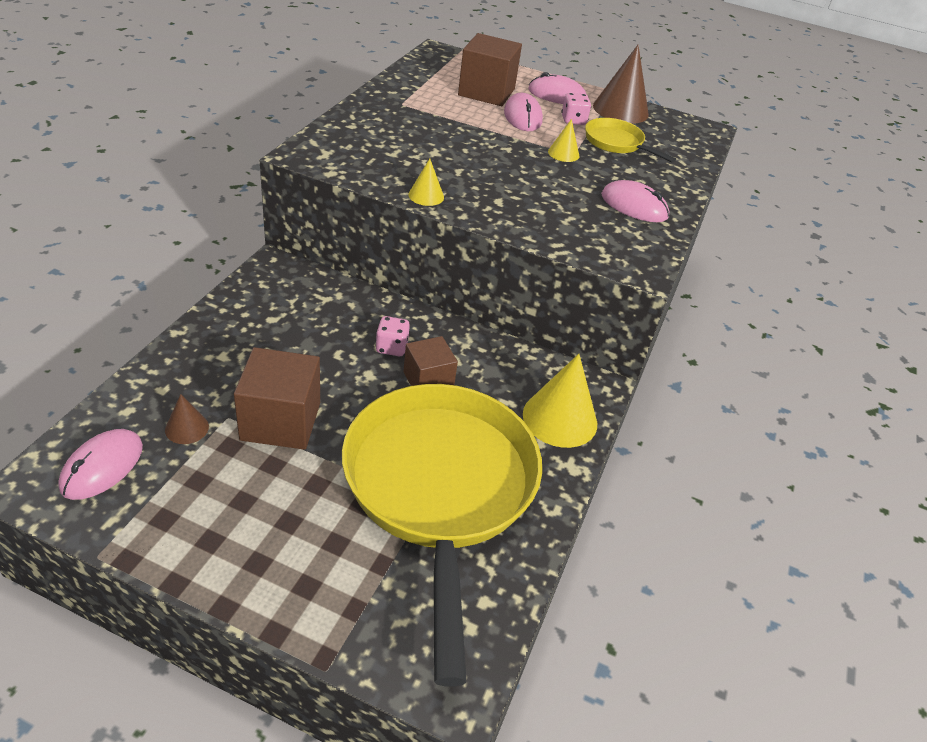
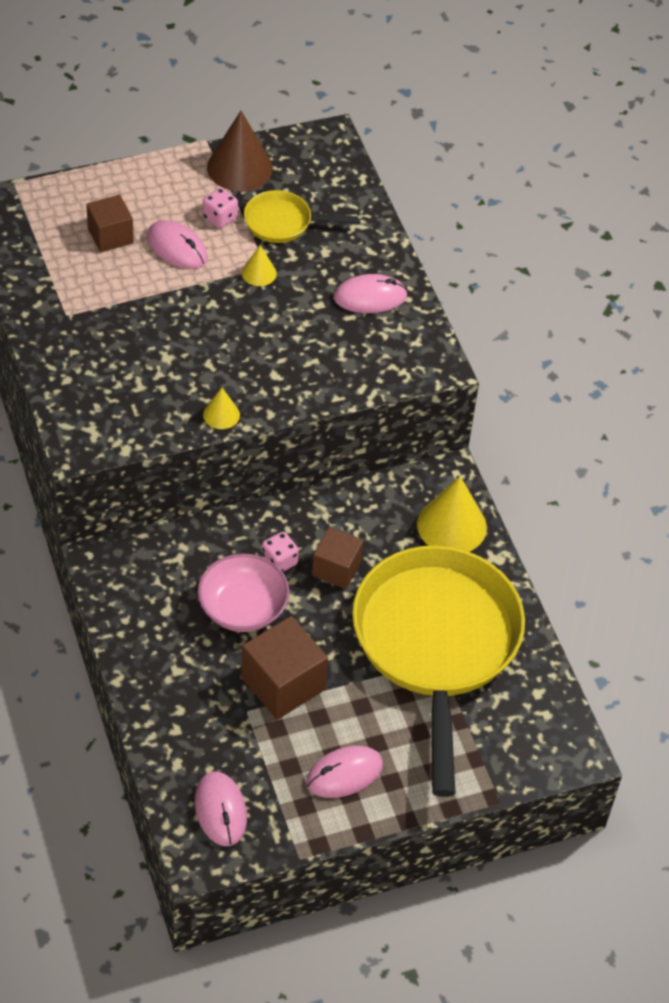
camera: 40 degrees left, 10 degrees up
(187, 428) = (232, 741): brown cone -> none
(325, 354) = (243, 607): none -> pink bowl
(440, 489) = (436, 644): yellow pan -> yellow pan turned 45 degrees clockwise
(486, 92) = (110, 236): brown cube -> brown cube, size x0.64
(557, 95) = (169, 189): pink mouse -> pink mouse (344, 774)

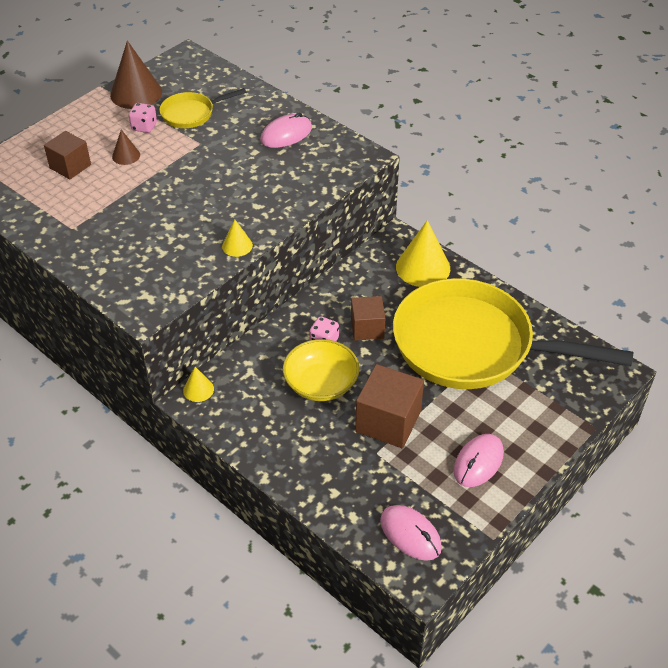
camera: 25 degrees left, 5 degrees down
(177, 247) = (126, 155): pink mouse -> brown cone
(243, 607) = (321, 383): pink bowl -> yellow bowl
(259, 273) = (197, 149): yellow cone -> yellow cone (198, 389)
(436, 644) = (472, 345): yellow pan -> yellow pan turned 45 degrees counterclockwise

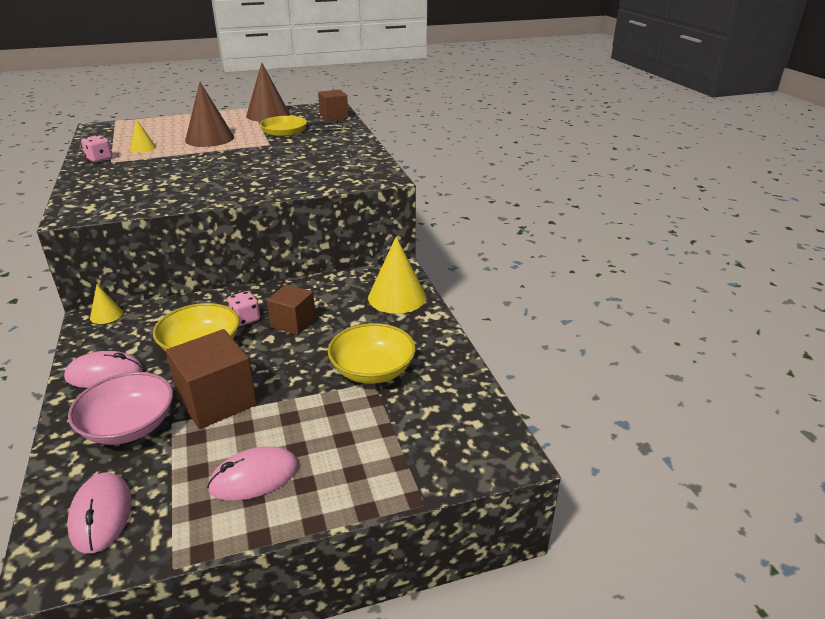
camera: 30 degrees right, 15 degrees down
(70, 166) = (166, 135): brown cube -> brown cube (334, 116)
(126, 155) = (209, 138): brown cone -> brown cone, size x1.96
(144, 127) = (246, 129): pink dice -> pink dice (99, 159)
(237, 246) = (201, 199): yellow cone -> yellow cone (143, 148)
(286, 134) = (340, 153): pink mouse -> pink mouse (104, 374)
(349, 470) = (129, 426): none -> pink bowl
(472, 345) = (372, 370): yellow pan -> yellow bowl

